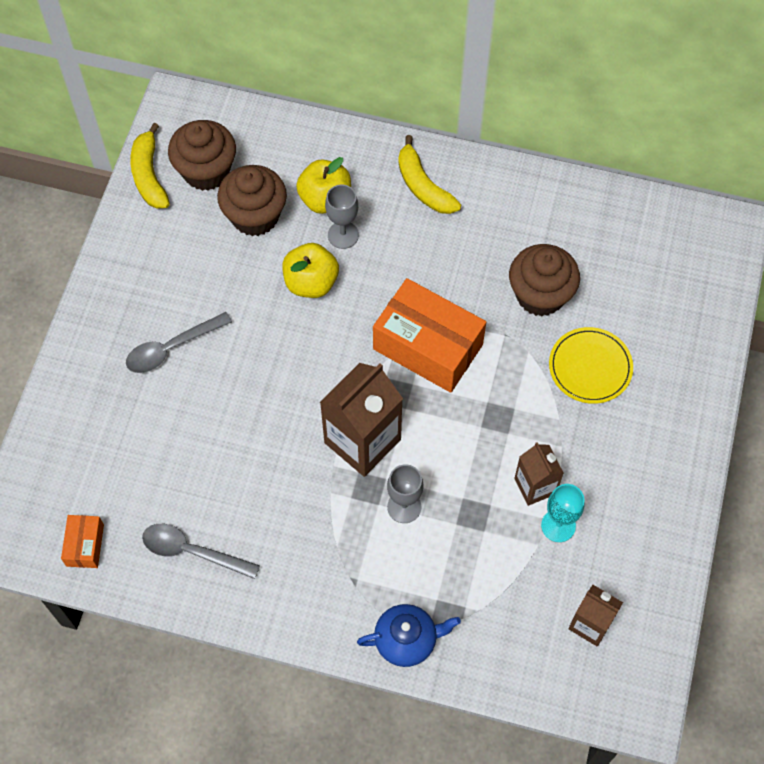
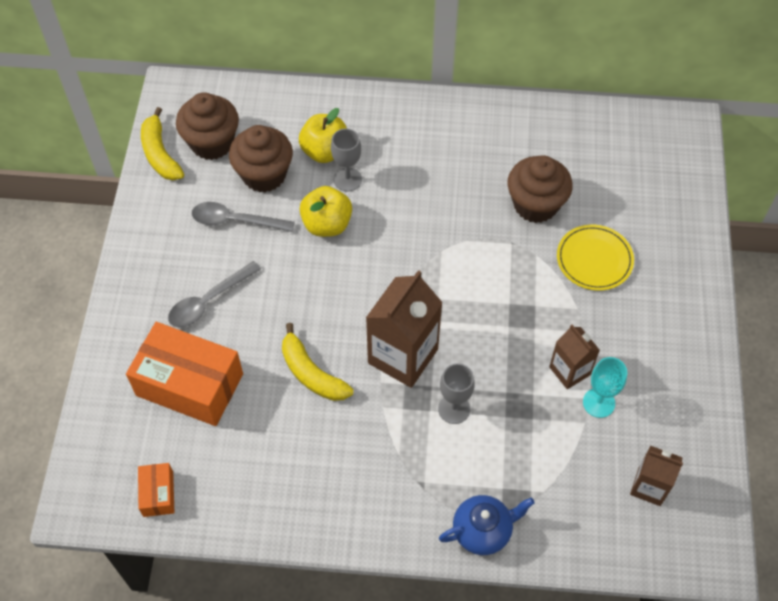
camera: 10 degrees left, 5 degrees down
(192, 551) = (262, 482): grey spoon -> grey spoon (235, 221)
(423, 186) = (411, 128): yellow banana -> yellow banana (312, 373)
(428, 347) = (445, 264): orange box -> orange box (189, 385)

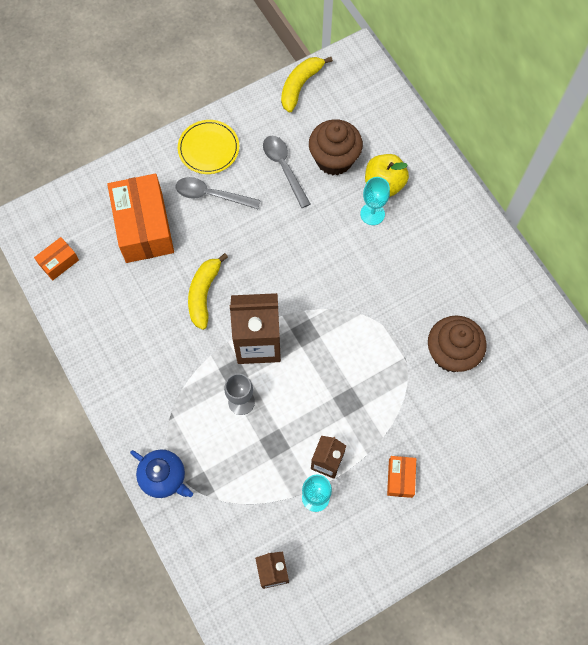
camera: 55 degrees right, 10 degrees up
(212, 143) = (334, 110): brown cupcake -> none
(327, 224) = (325, 225): yellow apple -> none
(347, 179) = (372, 214): grey goblet -> turquoise goblet
(594, 259) = (435, 424): yellow plate -> yellow plate (208, 148)
(627, 319) = (400, 478): none -> orange box

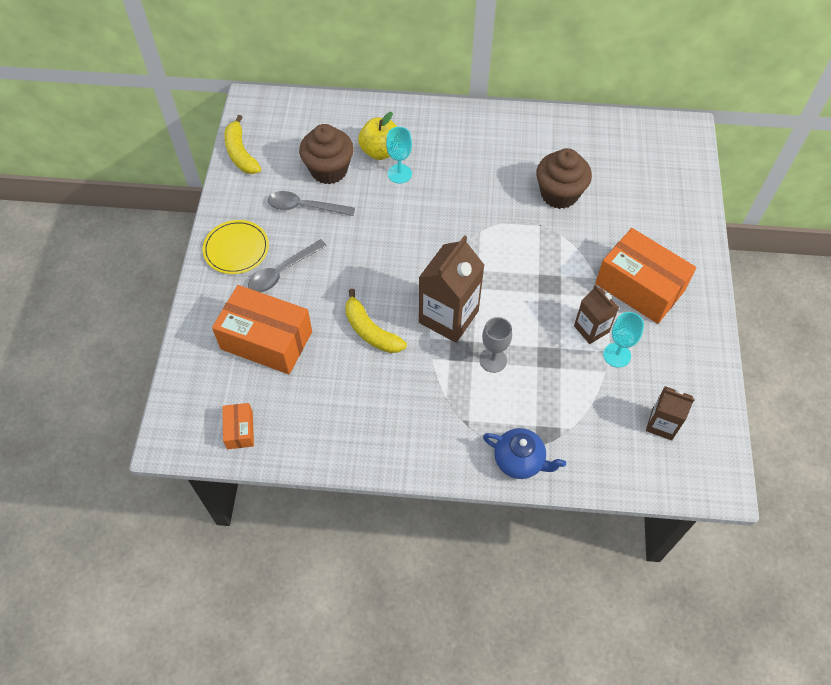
camera: 55 degrees left, 10 degrees down
(164, 477) = (519, 461): blue teapot -> blue teapot turned 45 degrees clockwise
(400, 478) = (639, 287): orange box -> orange box, size x2.13

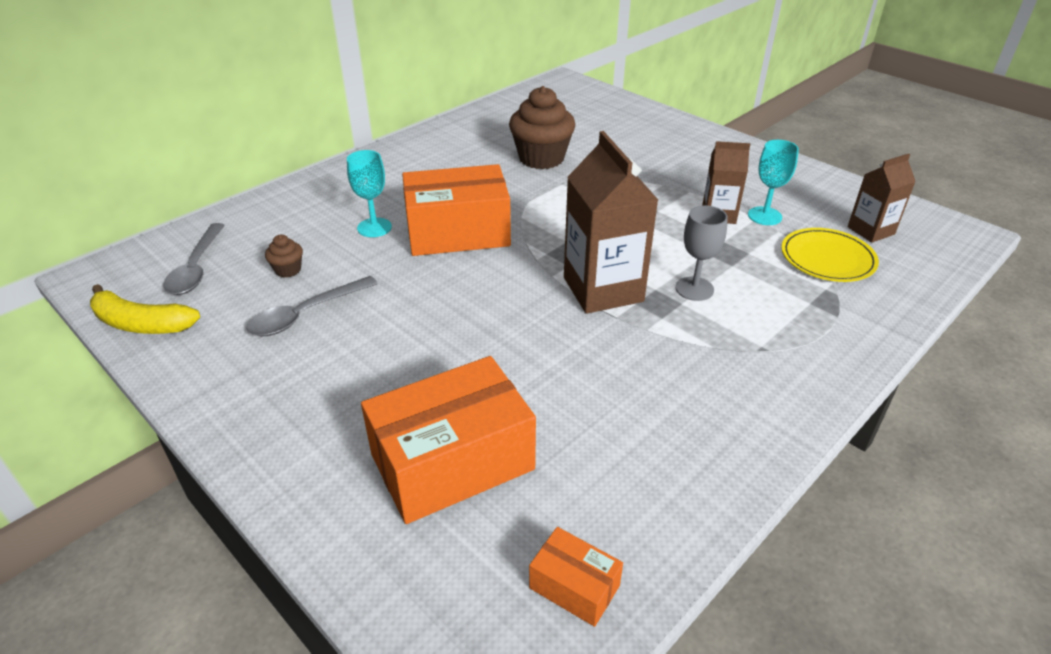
camera: 50 degrees left, 20 degrees down
(236, 249) = (269, 409): yellow plate -> yellow plate (827, 258)
(282, 272) = (368, 385): grey spoon -> grey spoon (196, 268)
(329, 170) = (288, 270): brown cupcake -> brown cupcake, size x0.45
(371, 331) = (553, 356): yellow banana -> none
(380, 151) = (326, 225): yellow apple -> none
(519, 461) = (850, 337): blue teapot -> none
(639, 287) = (699, 170): orange box -> orange box (458, 233)

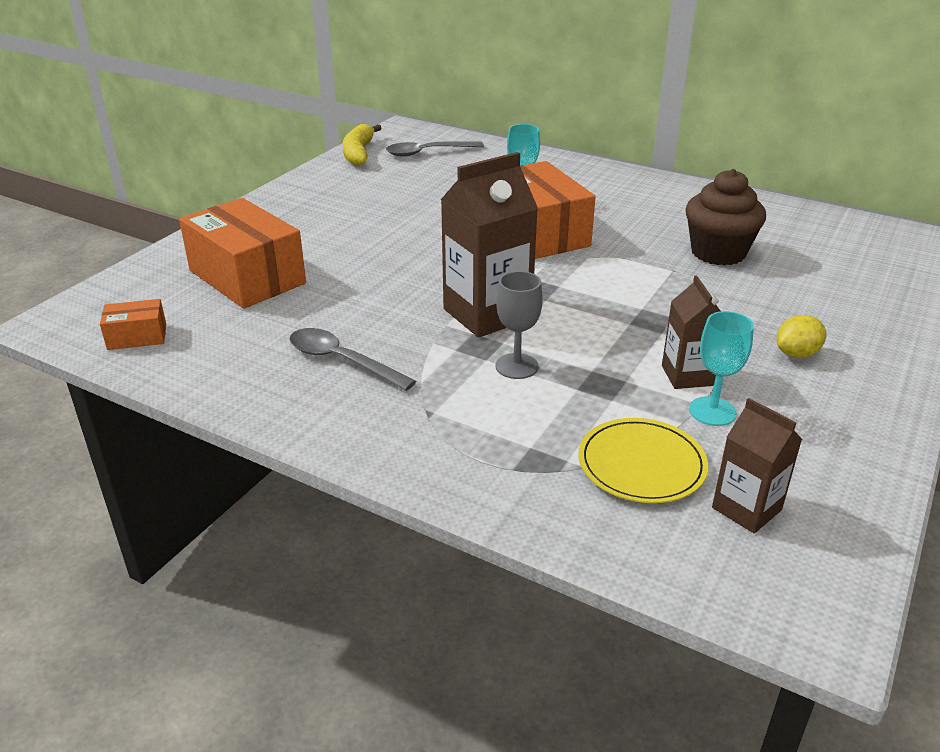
camera: 75 degrees right, 5 degrees down
(288, 270) = (442, 180): brown cupcake -> none
(305, 314) = (390, 198): grey spoon -> grey spoon (341, 361)
(574, 586) = (137, 337): orange box -> orange box turned 60 degrees clockwise
(697, 168) = (796, 354): none -> yellow lemon

